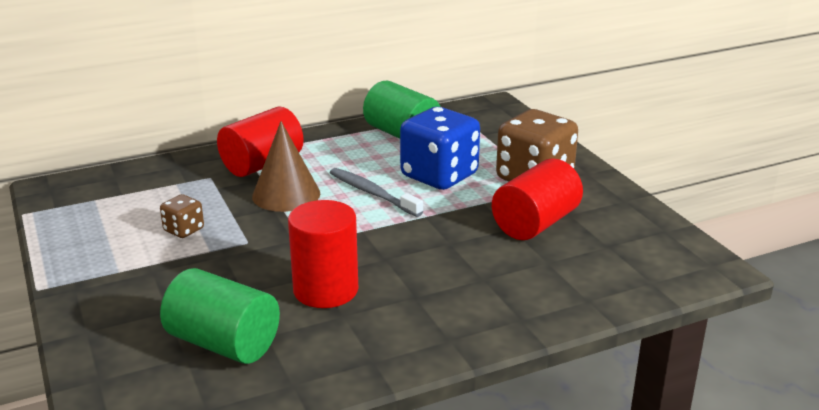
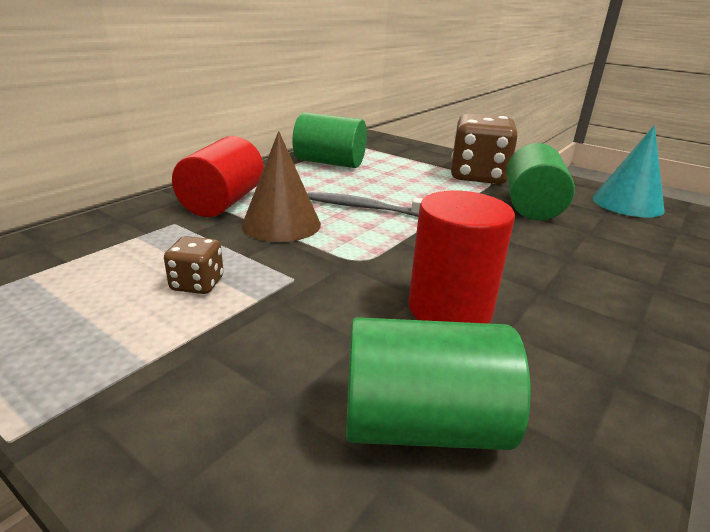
camera: 30 degrees left, 0 degrees up
(439, 176) = (403, 186): blue dice -> none
(535, 223) = (531, 206): red cylinder -> green cylinder
(650, 243) = (627, 204): none -> turquoise cone

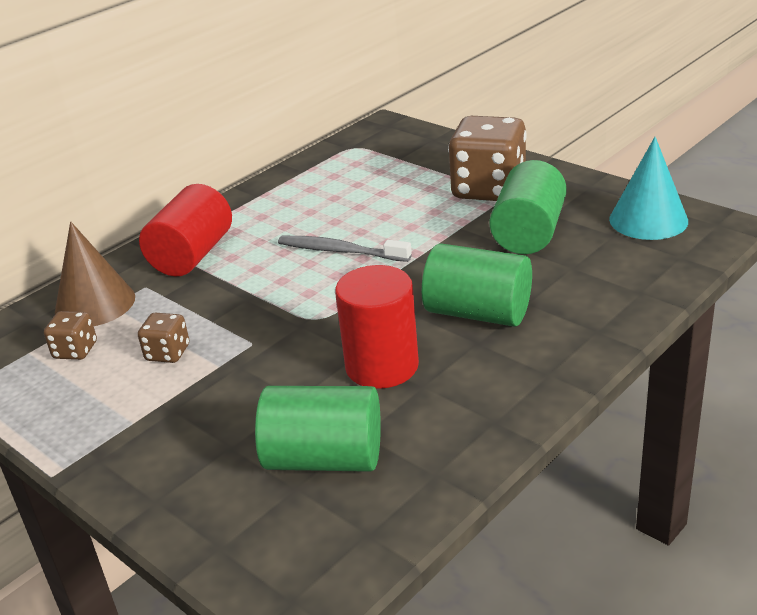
camera: 10 degrees right, 5 degrees up
(86, 276) = (75, 350): none -> brown dice
(281, 224) = (248, 280): brown cone -> brown cone (95, 304)
(329, 163) = (317, 181): green cylinder -> green cylinder (478, 313)

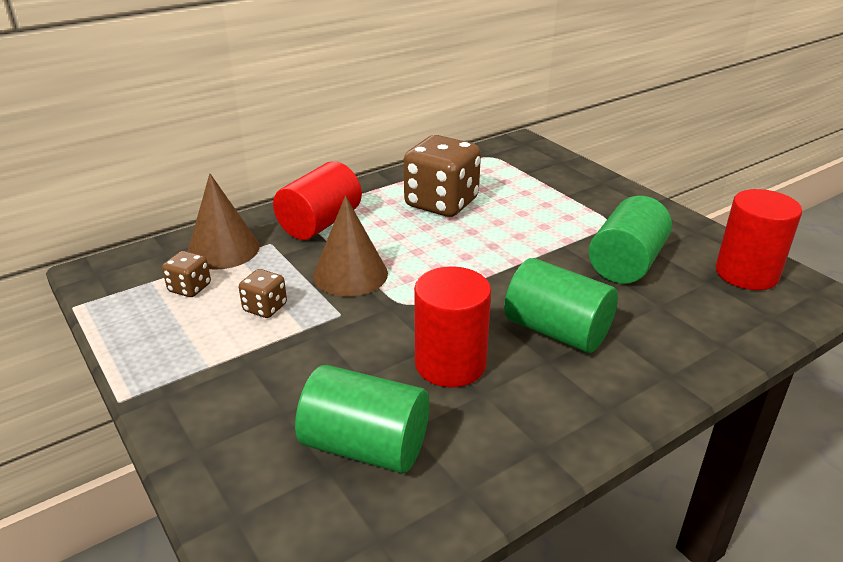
camera: 10 degrees right, 0 degrees up
(246, 301) = (350, 274): none -> brown cone
(340, 251) = (448, 245): grey toothbrush -> none
(488, 189) = (599, 215): brown dice -> brown dice (441, 203)
(648, 220) = (746, 274): turquoise cone -> red cylinder

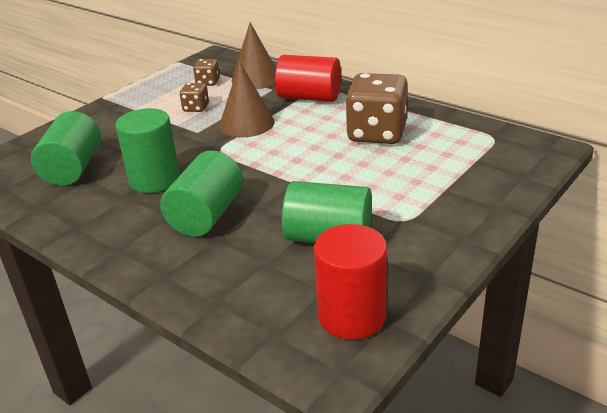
camera: 75 degrees right, 0 degrees up
(450, 364) = (154, 179): red cylinder -> green cylinder

